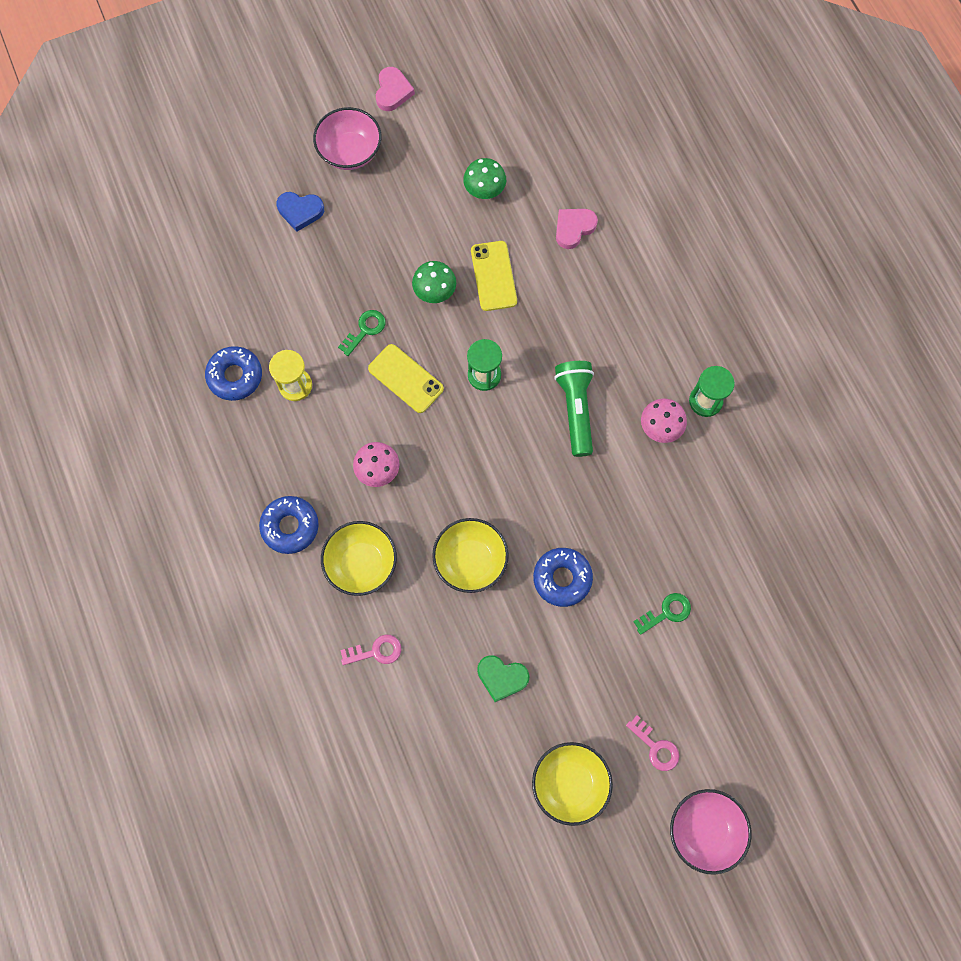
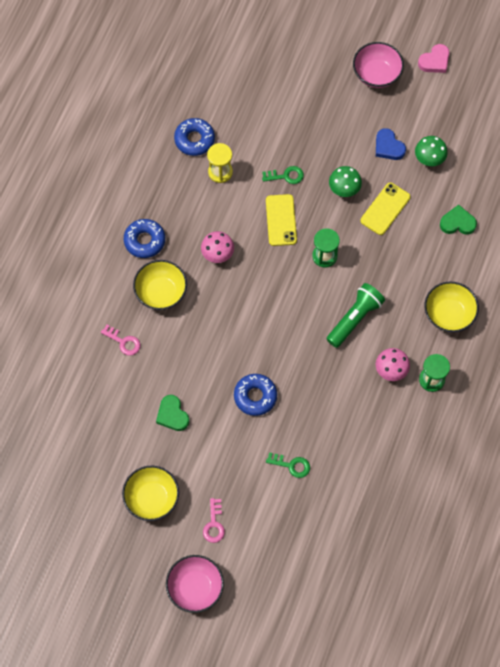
camera: 45 degrees right, 5 degrees down
(300, 211) = (316, 83): blue heart -> blue heart (388, 147)
(470, 560) = (217, 343): yellow bowl -> yellow bowl (448, 314)
(574, 228) = (457, 223): pink heart -> green heart

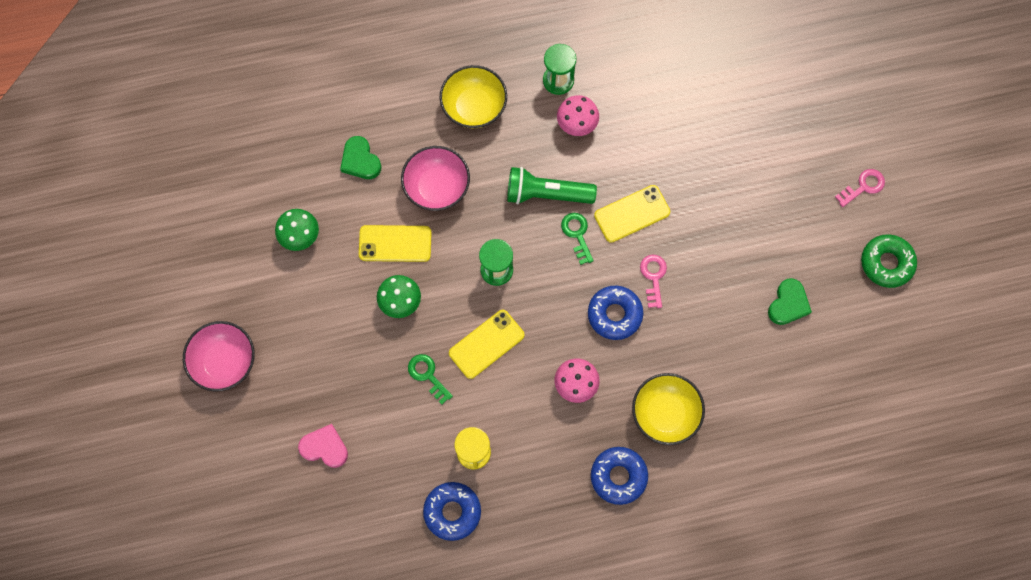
camera: 125 degrees left, 5 degrees up
(123, 342) = (750, 412): pink key -> pink key (653, 277)
(152, 498) = (886, 263): yellow bowl -> green donut
(195, 587) = (935, 162): pink bowl -> pink bowl (437, 187)
(255, 396) = (705, 236): blue donut -> blue donut (614, 314)
(291, 465) = (748, 154): green key -> green key (577, 234)
(303, 361) = (632, 214): none -> yellow phone
(388, 147) = (314, 288): blue heart -> none
(434, 61) = (164, 308): pink heart -> pink heart (325, 447)

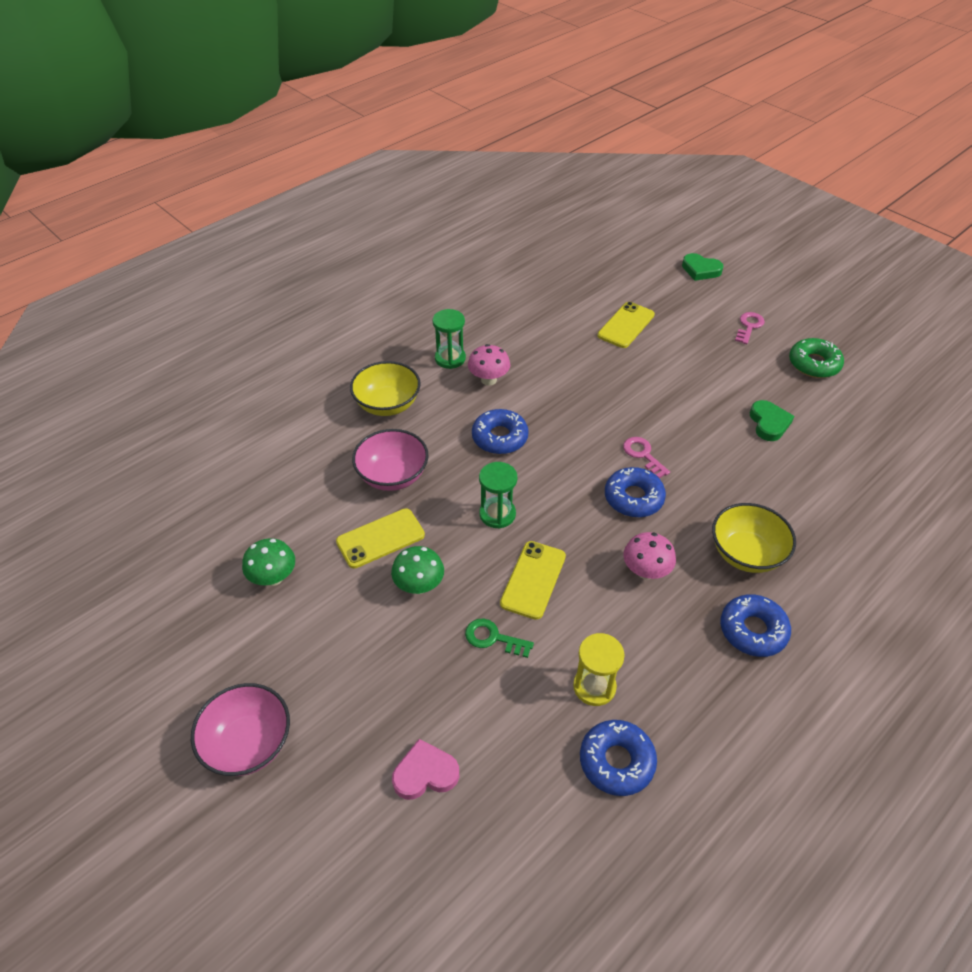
camera: 30 degrees left, 25 degrees down
(360, 160) = (301, 487): green heart -> green heart (700, 270)
(546, 194) = (500, 437): green flashlight -> blue donut
(577, 234) = (550, 454): green key -> none
(632, 214) = (586, 419): yellow phone -> yellow phone (626, 325)

